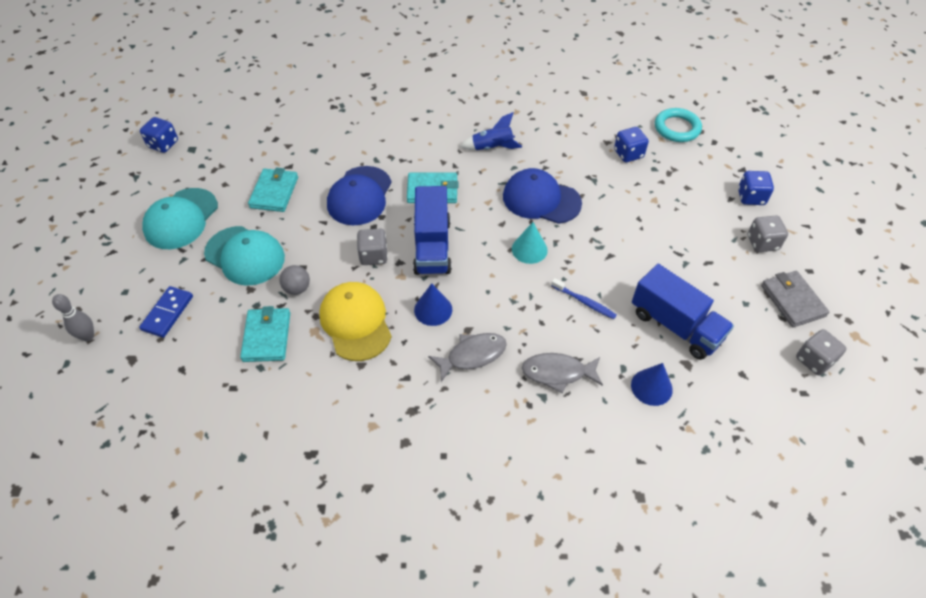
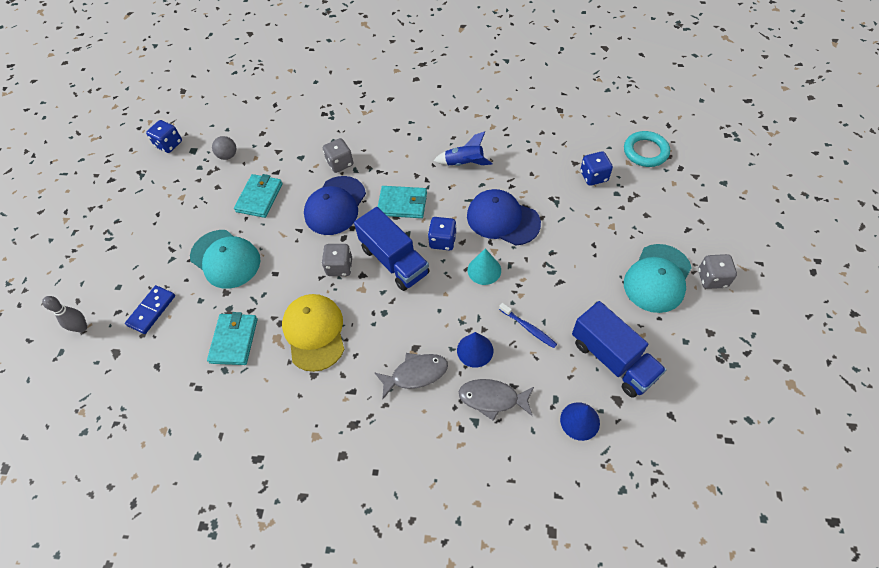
camera: 10 degrees right, 5 degrees up
(181, 219) = (175, 219): turquoise cap -> turquoise cap (657, 278)
(297, 288) = (267, 295): grey ball -> grey ball (228, 156)
(432, 246) = (394, 261): blue truck -> blue truck turned 45 degrees counterclockwise
(433, 309) = (386, 325): blue cone -> blue cone (475, 350)
(751, 197) = (708, 229): blue dice -> blue dice (442, 241)
(792, 300) = (732, 342): grey wallet -> none
(814, 360) = (744, 407): grey dice -> grey dice (340, 163)

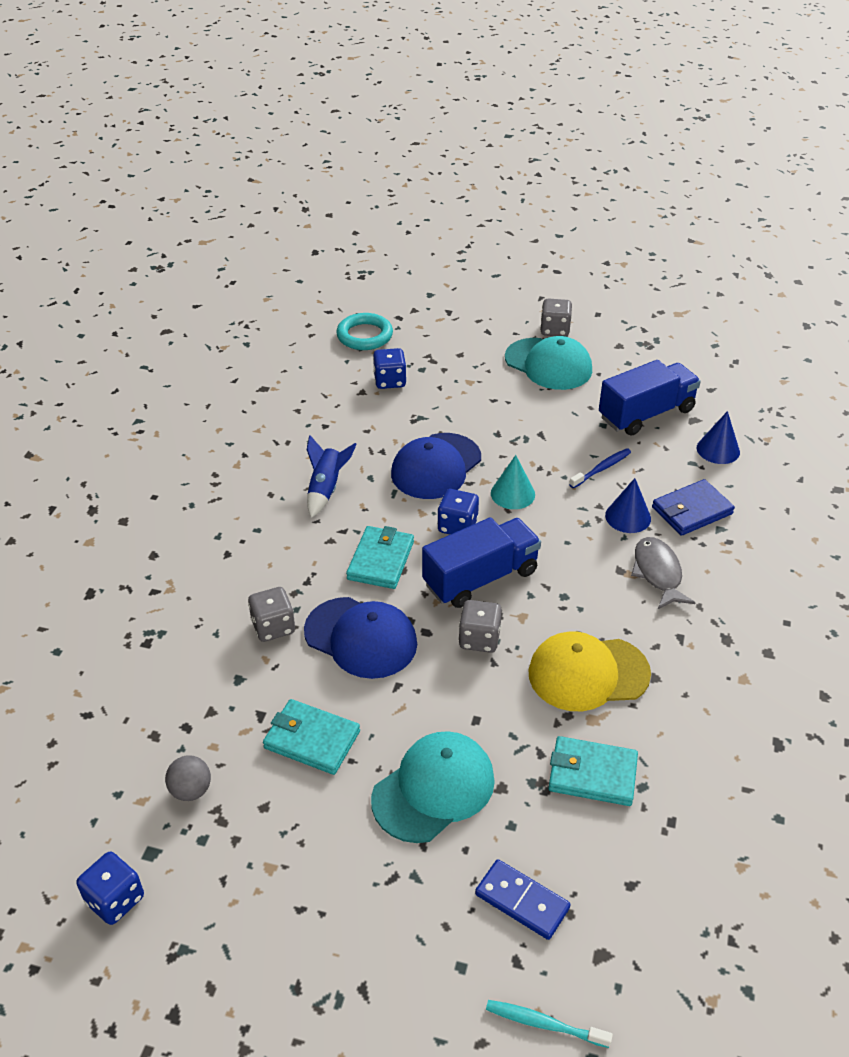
camera: 85 degrees left, 15 degrees down
(82, 328) = (544, 1024): grey bowling pin -> turquoise toothbrush
(492, 398) = (692, 511): grey fish -> blue wallet

